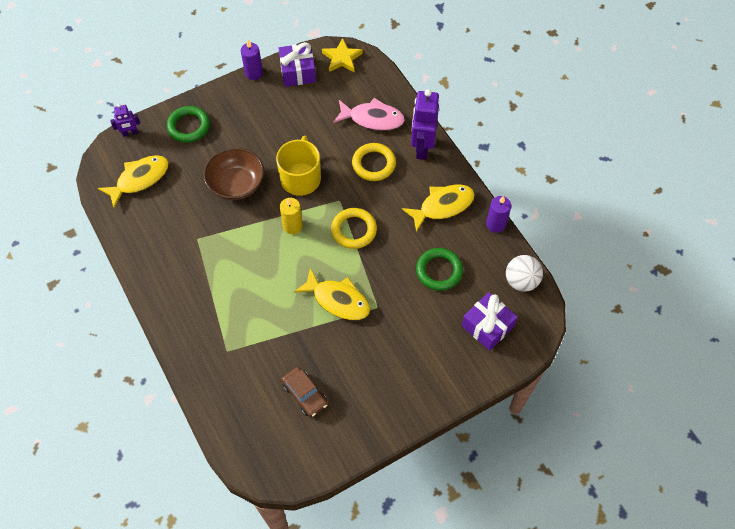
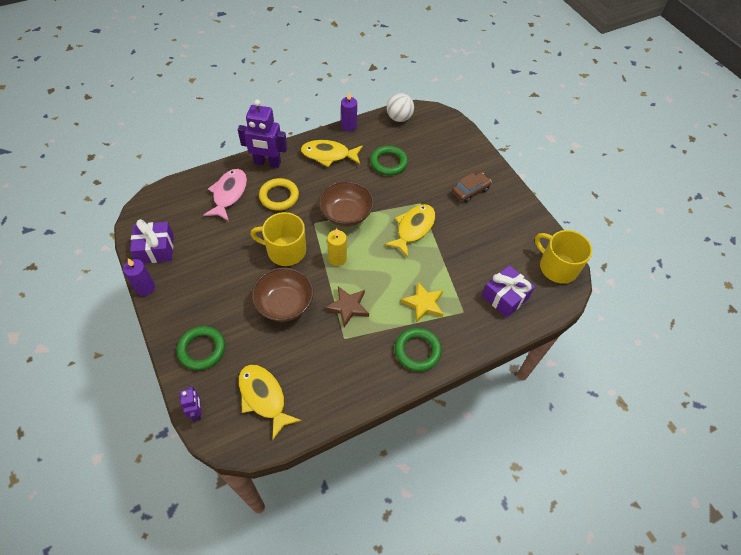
camera: 90 degrees left, 5 degrees down
(181, 305) = (417, 351): none -> green ring
(232, 239) = (348, 307): none -> brown star
(289, 461) = (557, 267): none -> yellow mug
(305, 394) = (499, 254): brown car -> brown car (470, 191)
(342, 58) = (149, 213): yellow star -> yellow star (423, 304)
(354, 230) = (346, 214): yellow ring -> brown bowl
(443, 206) = (328, 155): yellow fish -> yellow fish turned 60 degrees counterclockwise
(487, 326) = (436, 140): purple gift -> purple gift (505, 297)

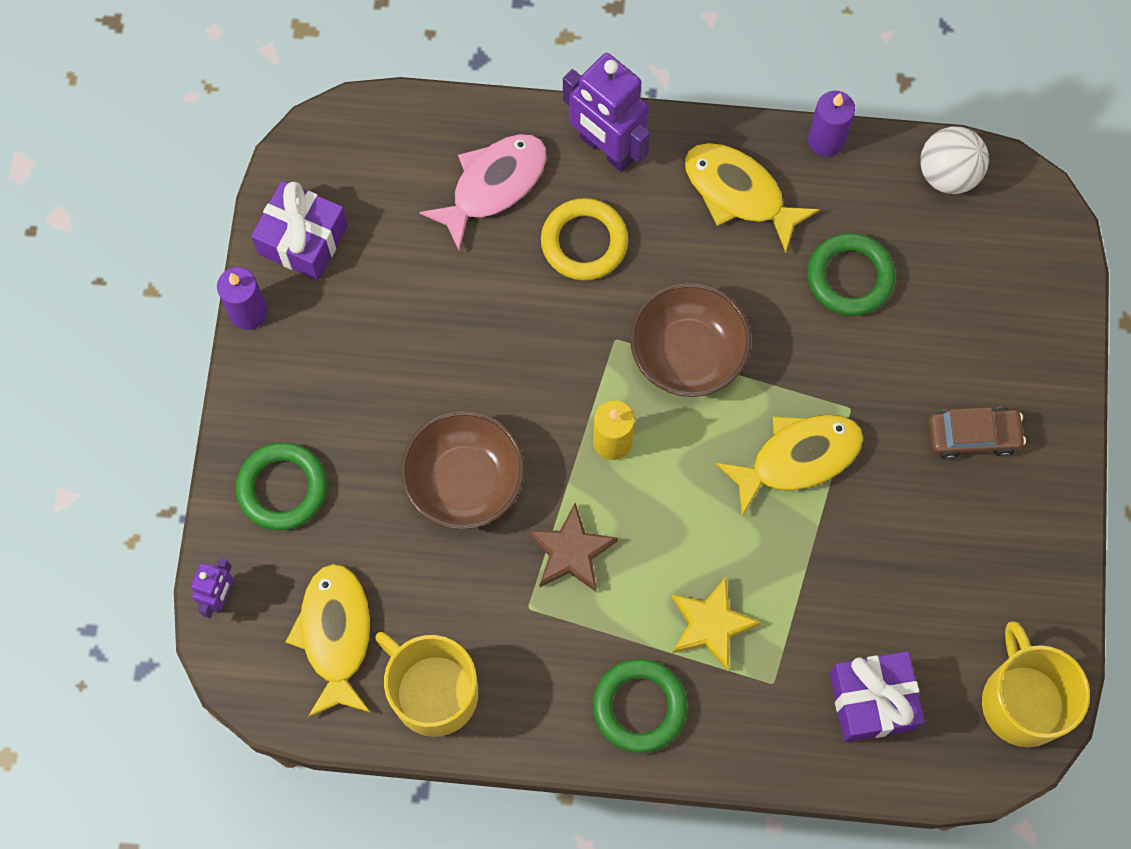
camera: 35 degrees right, 15 degrees up
(285, 250) = (527, 371): yellow mug -> yellow mug (433, 692)

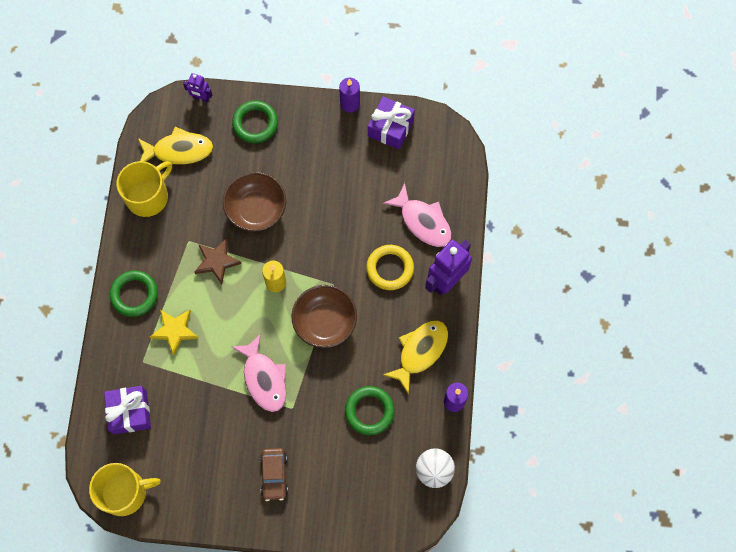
camera: 90 degrees right, 0 degrees up
(798, 458) = (264, 378): yellow fish -> pink fish

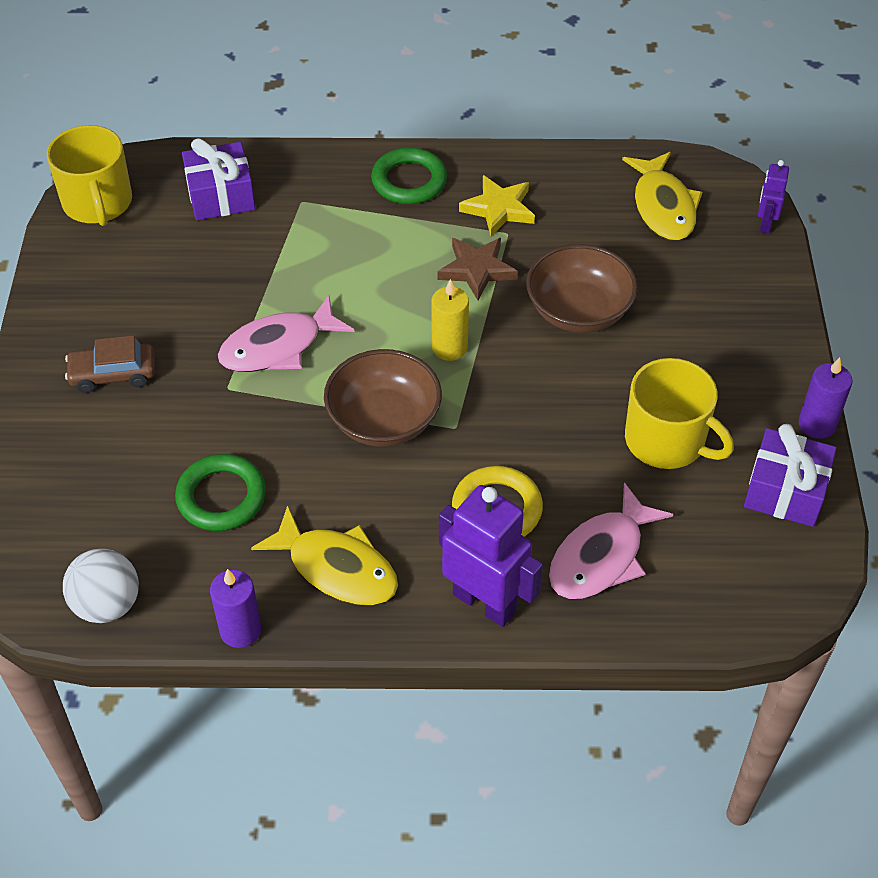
camera: 85 degrees right, 20 degrees down
(148, 196) = (575, 179): yellow mug -> yellow mug (667, 440)
(175, 331) = (353, 232): yellow star -> yellow star (498, 209)
(255, 123) = (738, 295): green ring -> none

